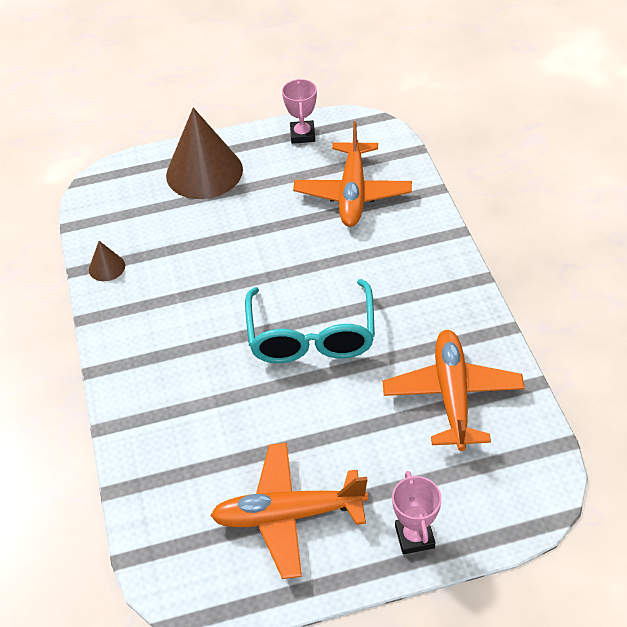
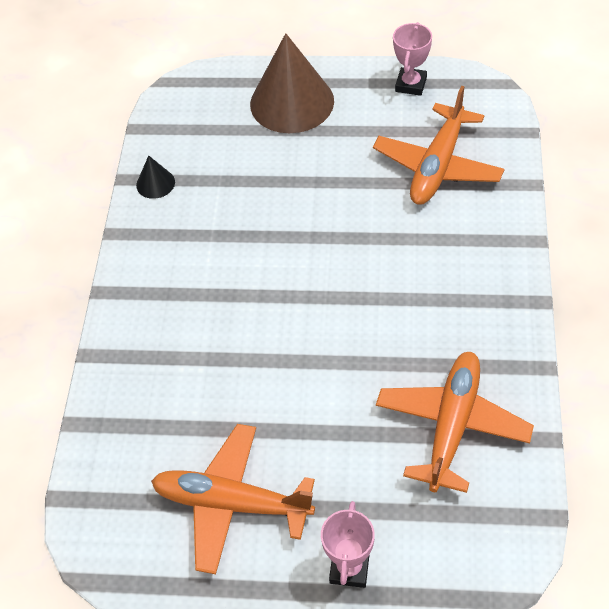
camera: 20 degrees right, 5 degrees up
(107, 267) = (155, 183): brown cone -> black cone
(311, 336) = (330, 316): turquoise glasses -> none

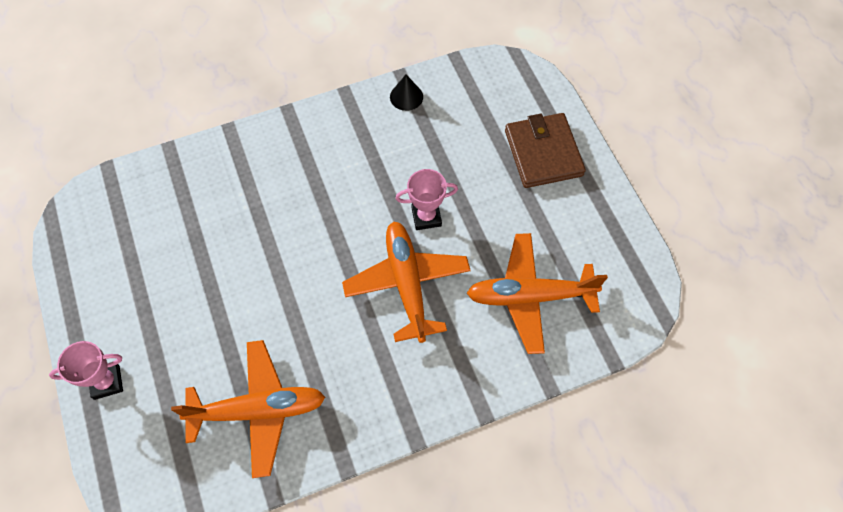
camera: 60 degrees right, 10 degrees up
(231, 504) = (136, 278): orange plane -> orange plane (407, 284)
(292, 102) = (543, 153): brown cone -> brown wallet
(411, 84) = (616, 237): pink trophy -> pink trophy (426, 217)

